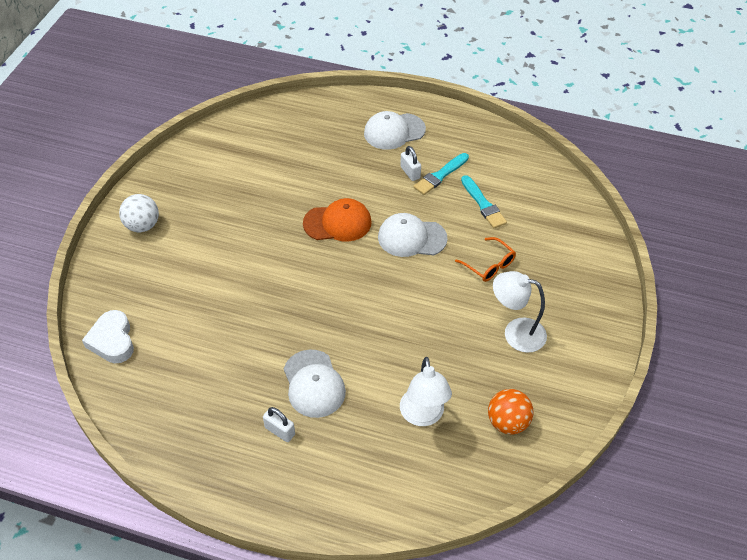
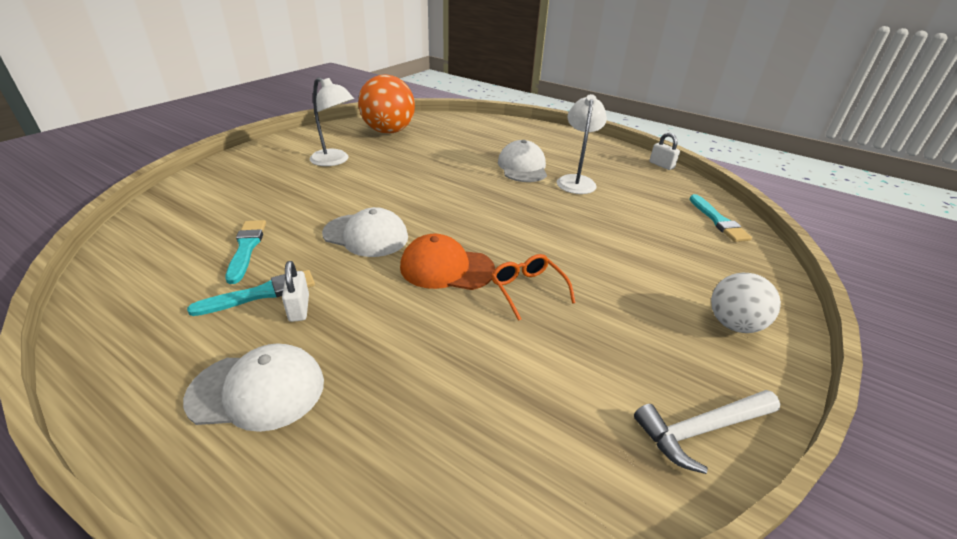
camera: 165 degrees left, 15 degrees down
(112, 341) = (718, 221): white heart -> turquoise brush
(181, 161) = (701, 430): none -> white hammer
(280, 431) = (555, 154): white padlock -> white padlock (661, 165)
(423, 416) = (445, 142): white lamp -> white lamp (576, 181)
(489, 265) = (307, 199): orange glasses -> orange glasses (528, 290)
(507, 422) = (388, 131): orange ball -> orange ball, size x1.65

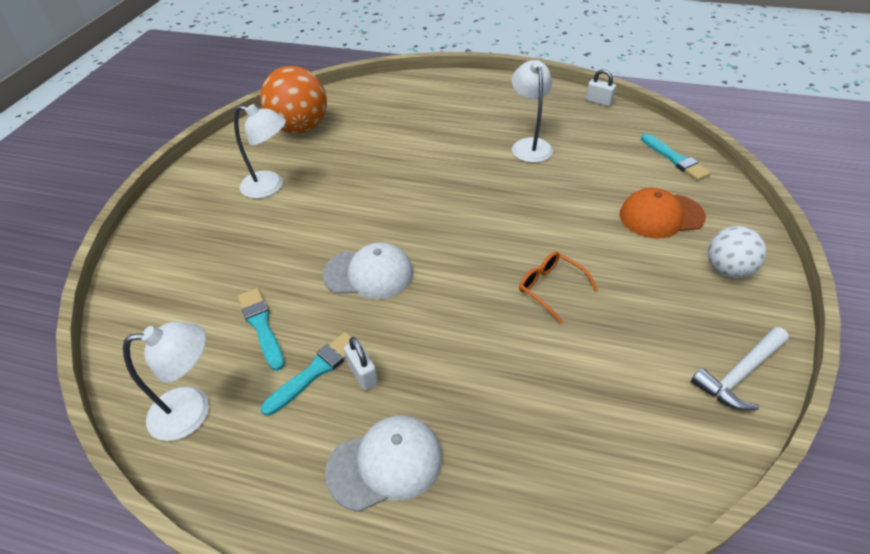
camera: 15 degrees left, 10 degrees up
(136, 293) = (193, 410): none -> white lamp
(446, 268) = (467, 287): orange cap -> orange cap (661, 216)
(522, 167) = (469, 141): white cap -> none

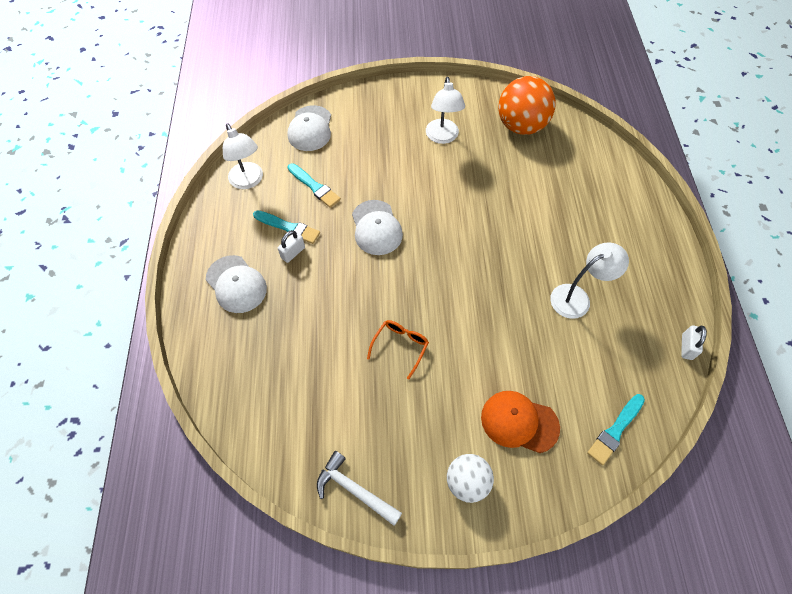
camera: 70 degrees right, 15 degrees up
(151, 310) = (310, 129): none -> white cap
(261, 326) = (314, 187): turquoise brush -> turquoise brush turned 90 degrees clockwise
(661, 216) = (519, 422): orange cap -> orange cap turned 45 degrees counterclockwise

